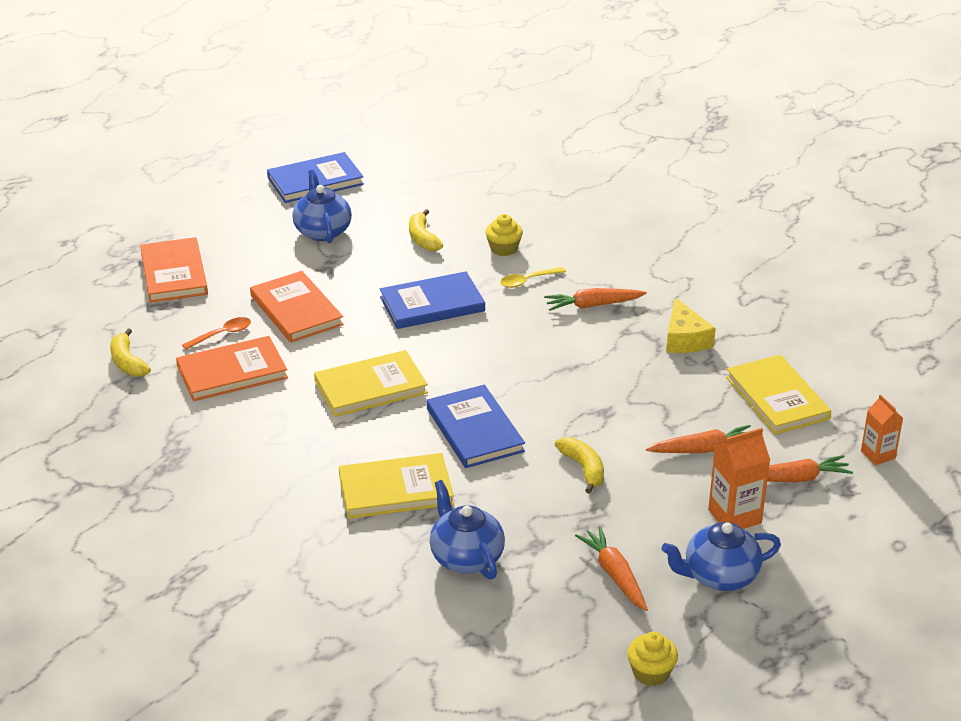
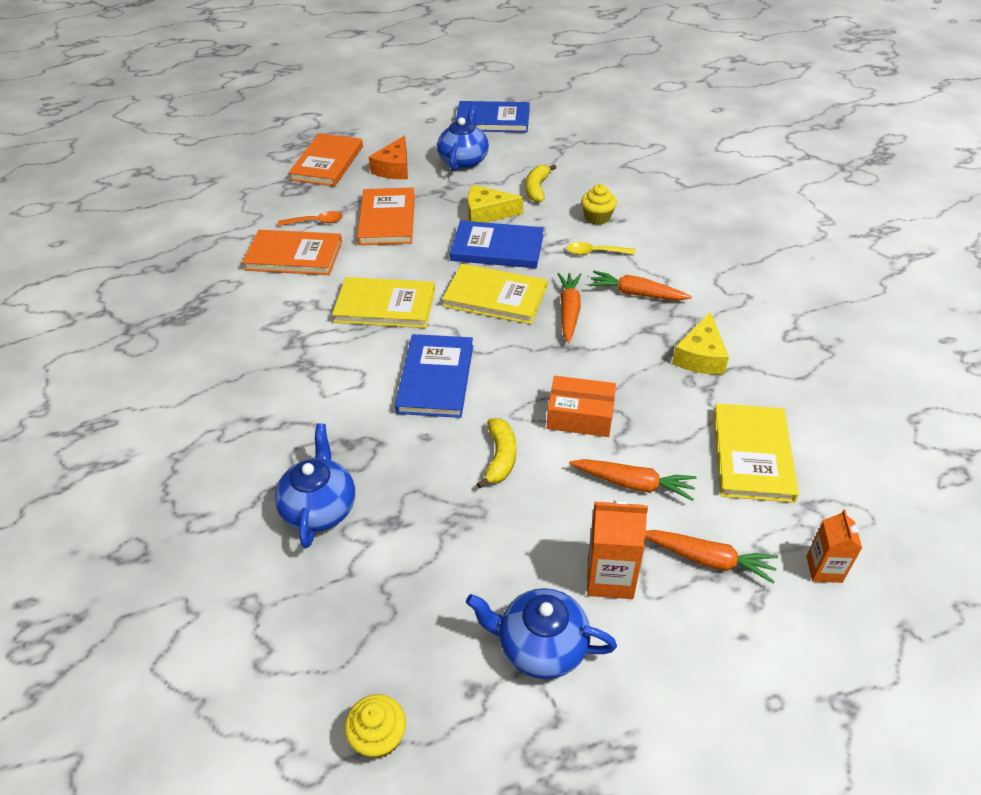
camera: 30 degrees right, 10 degrees up
(127, 362) = (230, 222): yellow banana -> none
(255, 259) = (394, 168): none -> orange cheese
(393, 275) = (487, 213): none -> yellow cheese
(395, 489) = (321, 411): yellow book -> yellow book (495, 297)
(614, 575) = (437, 593): orange carrot -> orange carrot (569, 311)
(623, 416) = (580, 416): none -> orange box

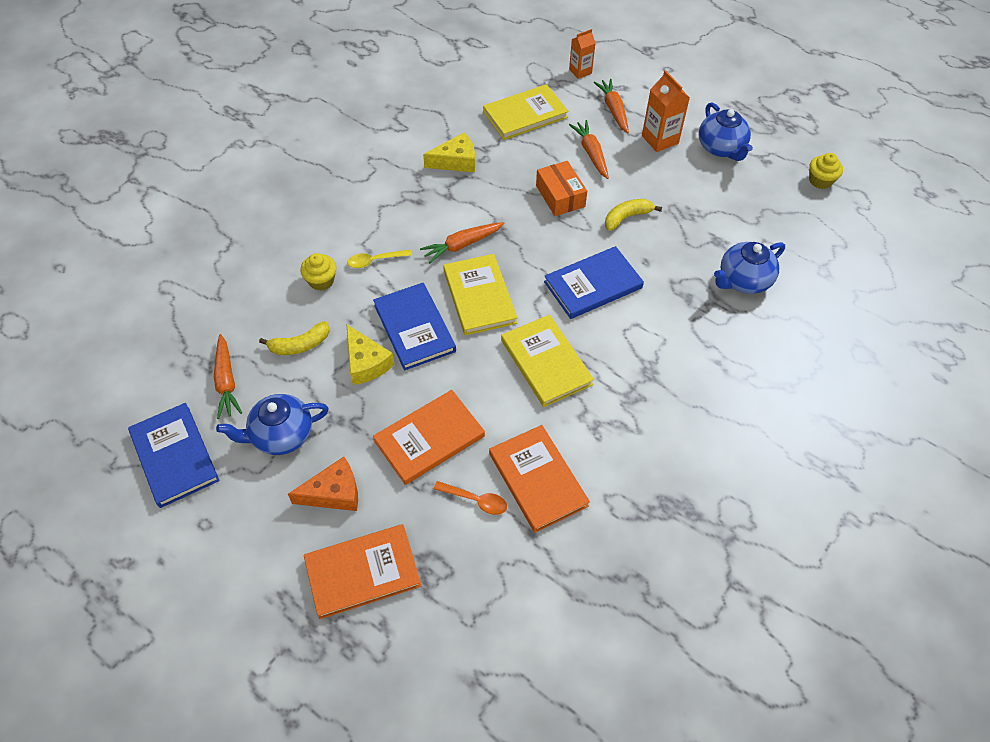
camera: 125 degrees left, 10 degrees up
(316, 222) = (475, 500): orange spoon -> orange spoon turned 150 degrees clockwise
(595, 252) = (375, 261): yellow spoon -> yellow spoon turned 105 degrees clockwise
(636, 294) = (412, 216): orange carrot -> orange carrot (226, 381)

